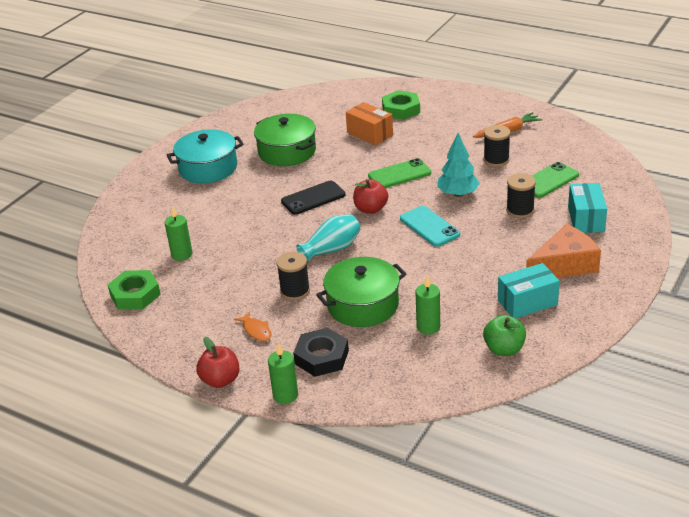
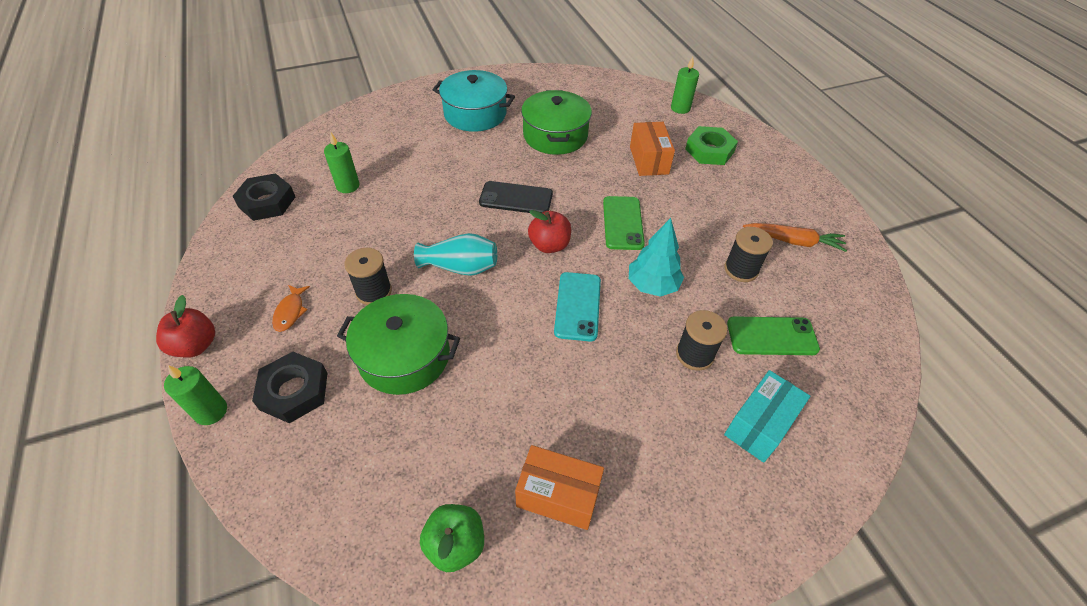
camera: 35 degrees right, 15 degrees up
(135, 295) = (267, 202): green nut -> black nut
(399, 174) = (622, 223): green phone -> green phone turned 75 degrees clockwise
(428, 327) = (424, 438): green candle -> green candle (680, 108)
(527, 302) = (558, 495): turquoise box -> orange box
(564, 265) = (661, 474): orange cheese -> none

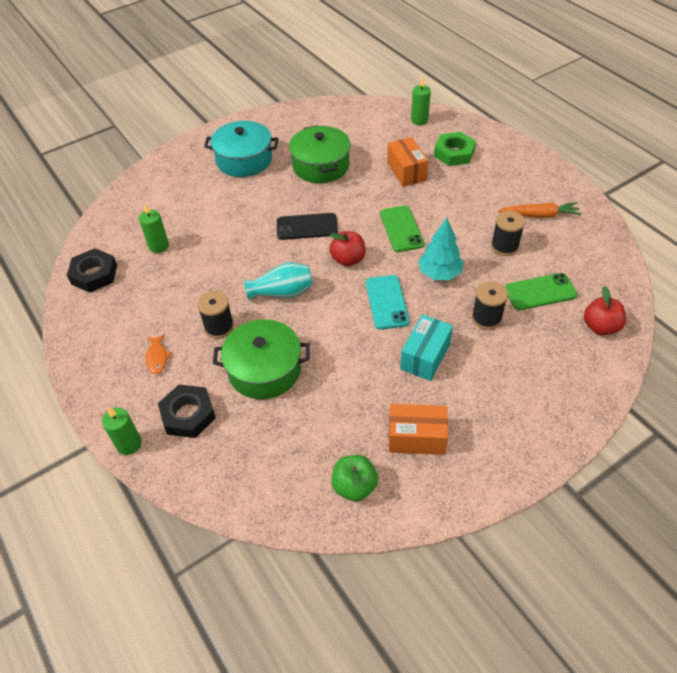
camera: 10 degrees left, 0 degrees up
(196, 345) = (91, 400): red apple -> red apple (600, 327)
(759, 425) = (546, 357): turquoise box -> turquoise box (425, 356)

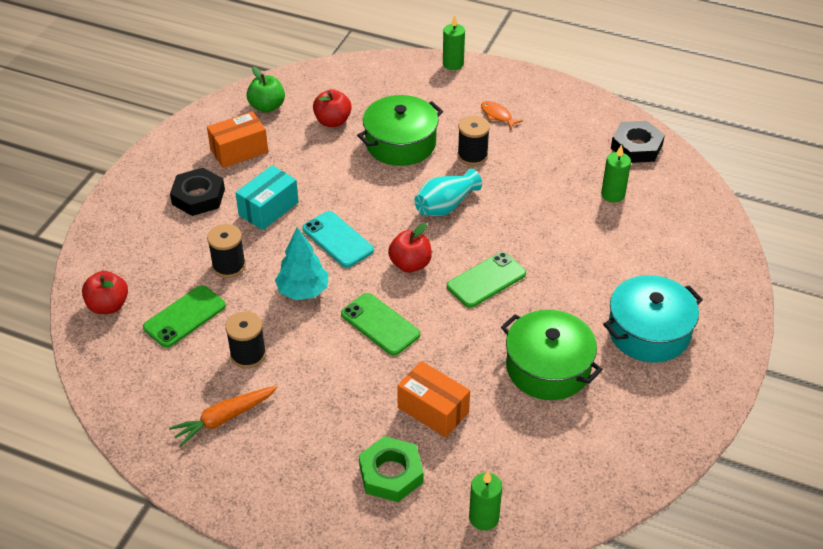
camera: 145 degrees right, 5 degrees down
(188, 414) = (430, 94): black nut -> black nut (198, 197)
(303, 429) = (332, 121): none -> red apple
(307, 227) = (486, 280): black phone -> green phone
(425, 356) = (268, 209): turquoise box -> turquoise box turned 45 degrees clockwise

